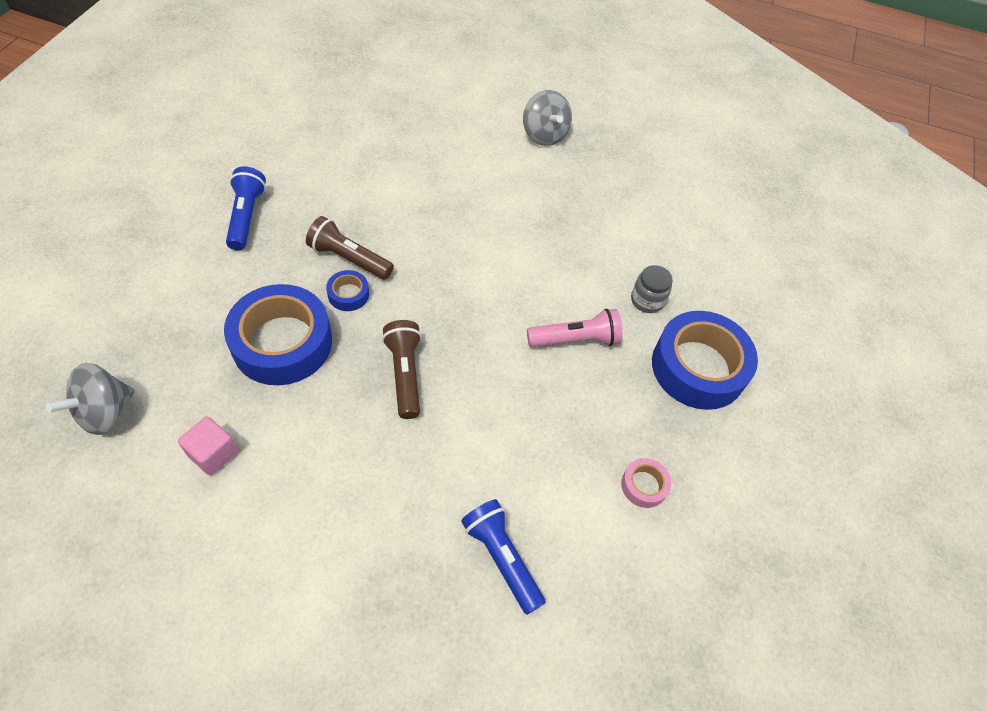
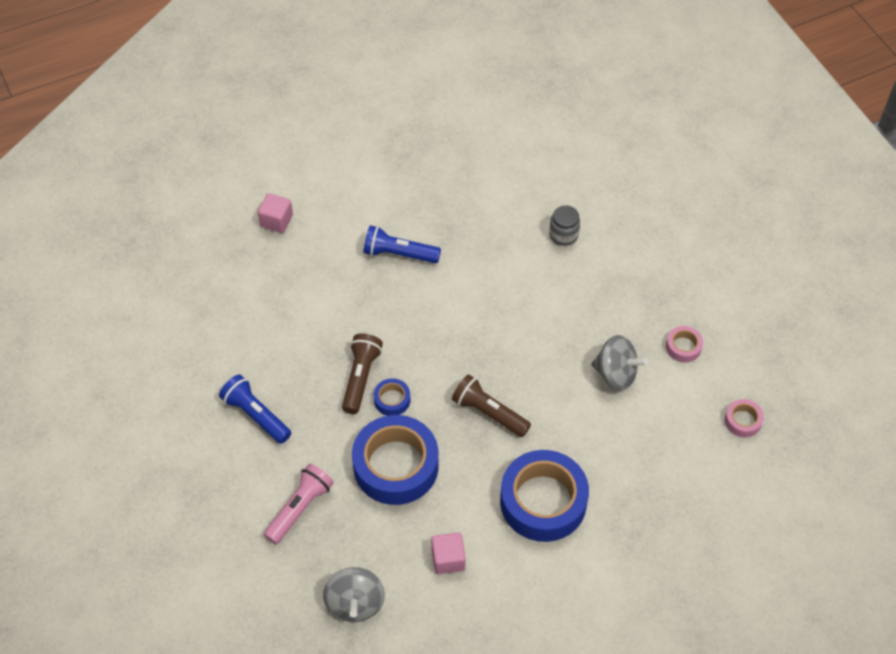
camera: 40 degrees left, 0 degrees up
(349, 259) = (360, 378): brown flashlight -> brown flashlight turned 120 degrees clockwise
(441, 115) = (276, 221): none -> pink cube
(502, 558) = (660, 454): blue flashlight -> blue flashlight (399, 254)
(544, 135) = (364, 173): grey spinning top -> grey spinning top (616, 374)
(575, 340) = (554, 299): pink flashlight -> pink flashlight (300, 508)
(621, 611) = (743, 421): none -> pink tape
(698, 367) = (636, 251): blue tape -> blue tape (543, 501)

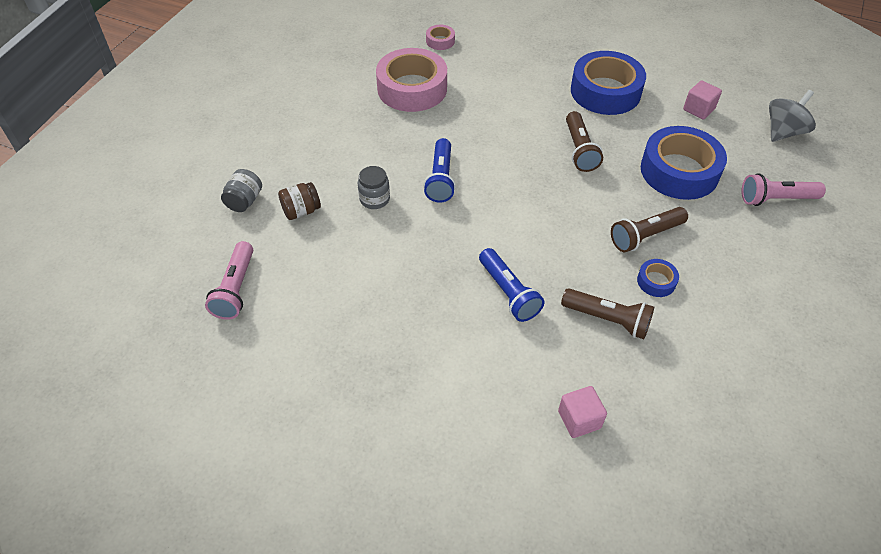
camera: 130 degrees left, 5 degrees down
(256, 415) = (757, 277): blue flashlight -> blue flashlight (440, 179)
(322, 292) = (607, 319): none -> brown flashlight
(392, 400) = (637, 206): blue tape -> blue tape (656, 281)
(548, 114) = (235, 289): none -> pink flashlight
(592, 185) = (301, 211): none -> brown jar
(616, 374) = (472, 107): grey spinning top -> none
(634, 158) = (244, 201): none -> grey jar
(683, 347) = (412, 88): pink tape -> pink tape, size x2.28

